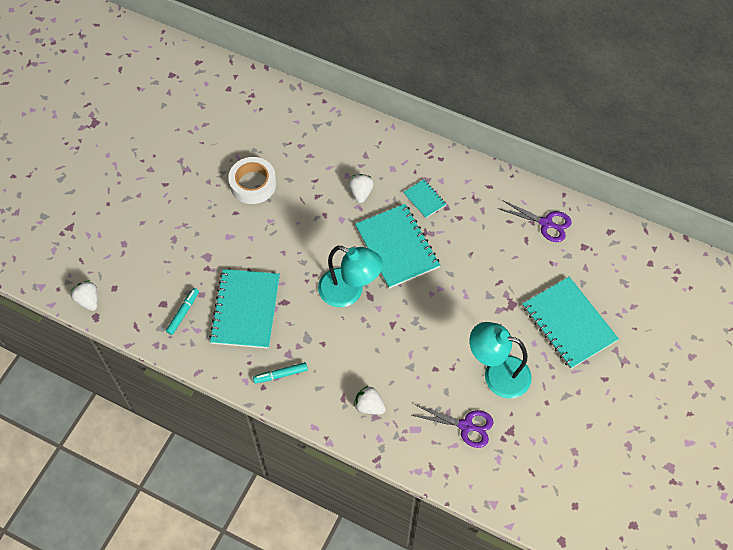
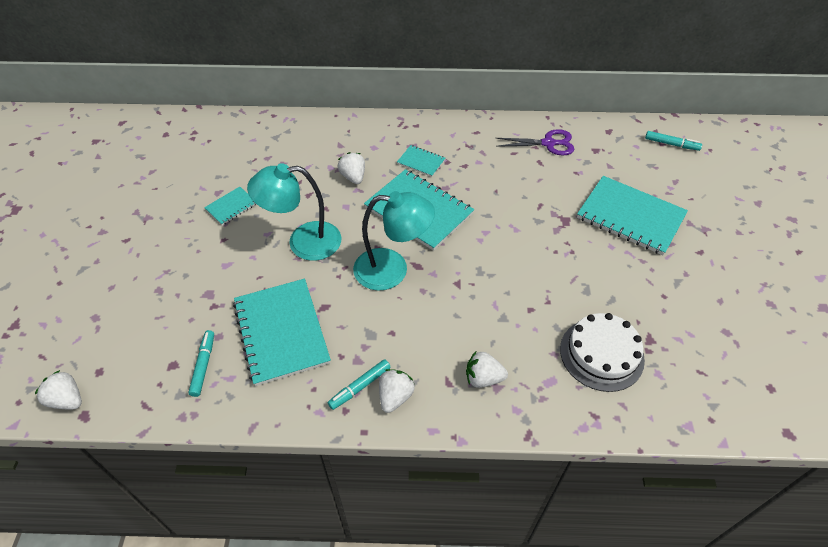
camera: 25 degrees left, 10 degrees down
(253, 184) = (231, 207): white tape -> turquoise notebook
(301, 392) = (395, 396): none -> white strawberry
(466, 426) = (601, 354): purple scissors -> white cake
(497, 374) = (596, 288): turquoise lamp -> turquoise lamp (303, 242)
(658, 268) = (671, 144): none -> turquoise marker

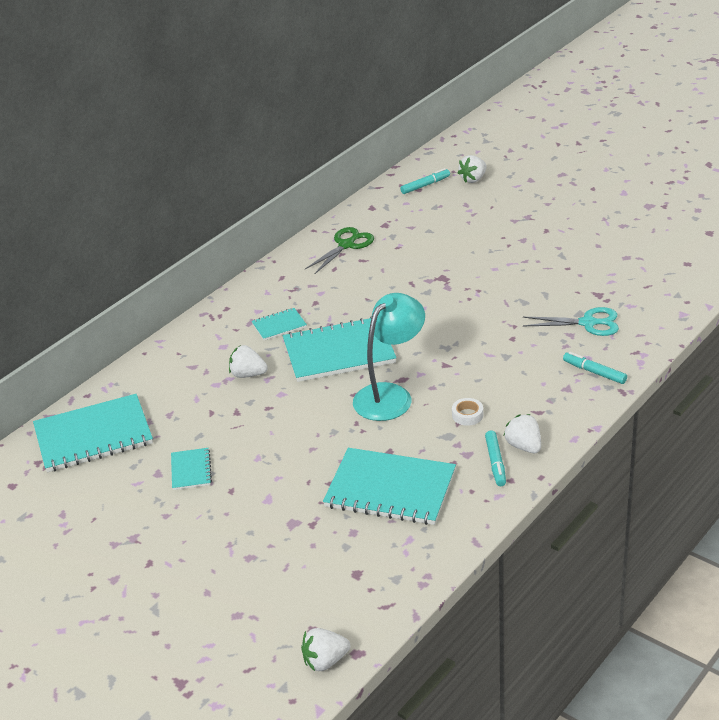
camera: 50 degrees left, 15 degrees down
(203, 365) = (378, 552): turquoise marker -> turquoise marker (594, 372)
(303, 242) = (296, 437): turquoise lamp -> none
(406, 333) = (467, 415): none -> white tape
(483, 378) = (552, 392): white strawberry -> white strawberry (473, 179)
(548, 143) = (346, 245): purple scissors -> green scissors
(601, 354) = (588, 323): white cake -> turquoise scissors
(630, 216) = (476, 244): turquoise notebook -> turquoise notebook (93, 436)

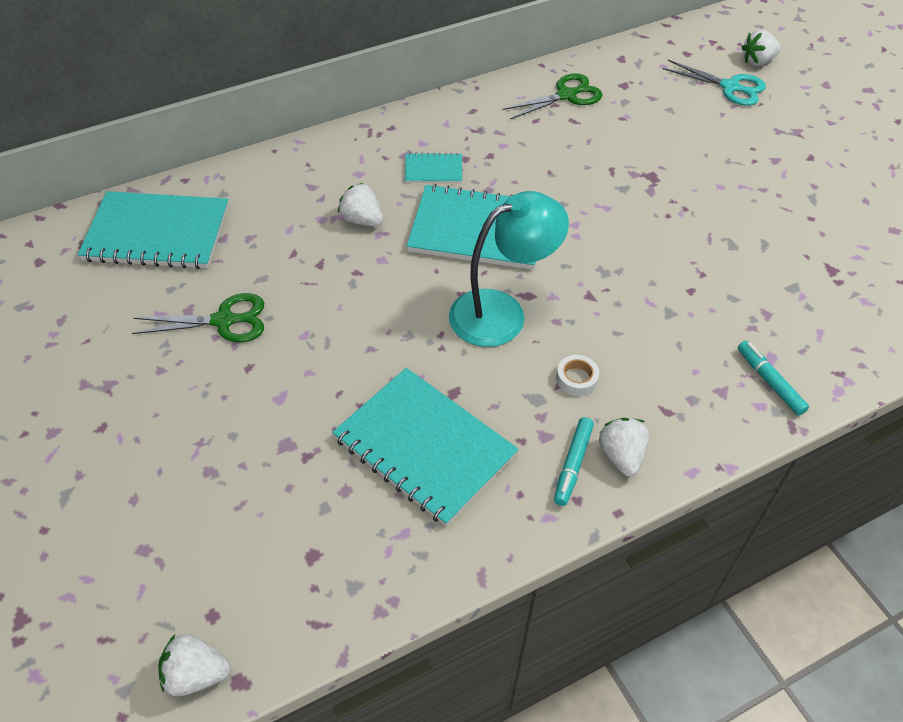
camera: 20 degrees right, 15 degrees up
(191, 470) = (224, 321): turquoise notebook -> green scissors
(425, 185) = (697, 51): turquoise marker -> none
(588, 323) = (798, 306): turquoise scissors -> turquoise scissors (730, 87)

